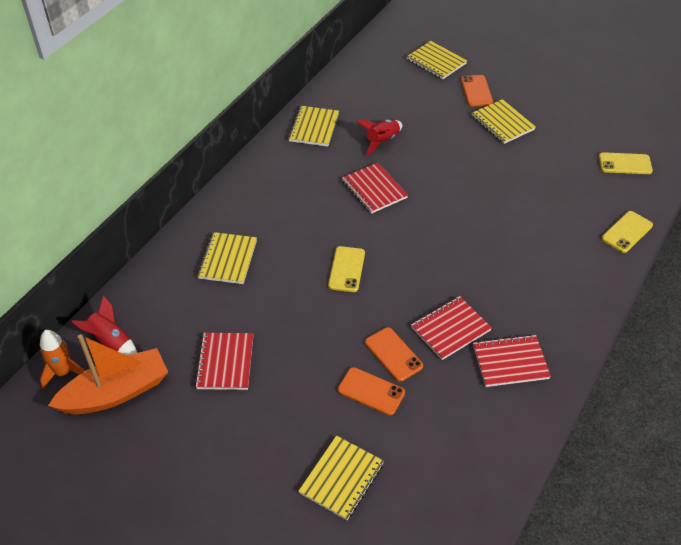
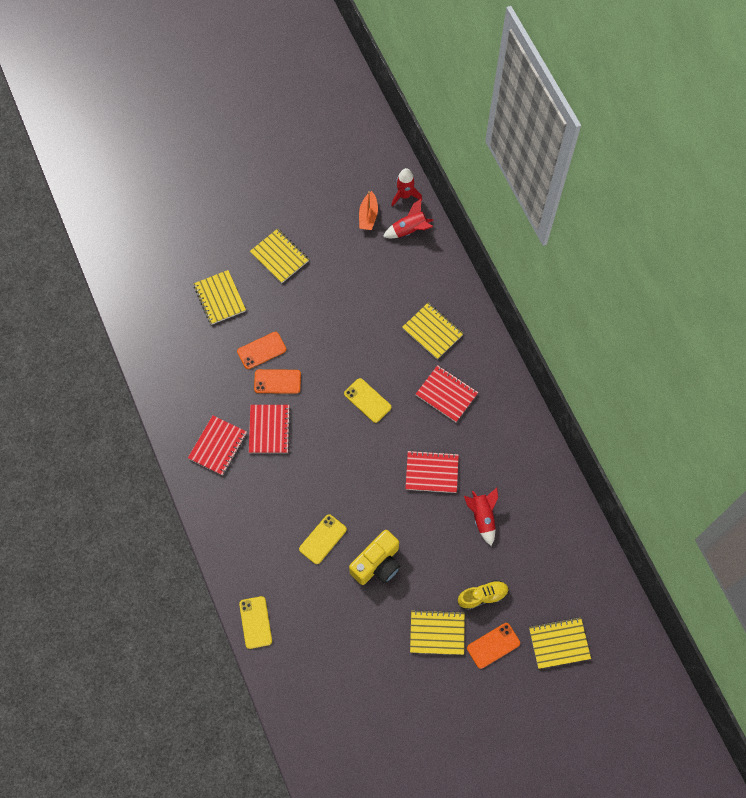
camera: 125 degrees right, 20 degrees up
(63, 372) = (405, 195): orange rocket -> red rocket
(116, 392) = (368, 215): orange boat -> orange boat, size x0.54
(225, 362) = (345, 284): red notebook -> red notebook (446, 394)
(314, 127) = (536, 476): yellow notebook -> yellow notebook (279, 257)
(446, 112) = (482, 596): none -> yellow shoe
(476, 91) = (493, 645): orange phone -> orange phone turned 60 degrees counterclockwise
(490, 182) = (377, 564): none -> yellow camera
(625, 164) = (319, 691): yellow phone -> yellow phone (322, 539)

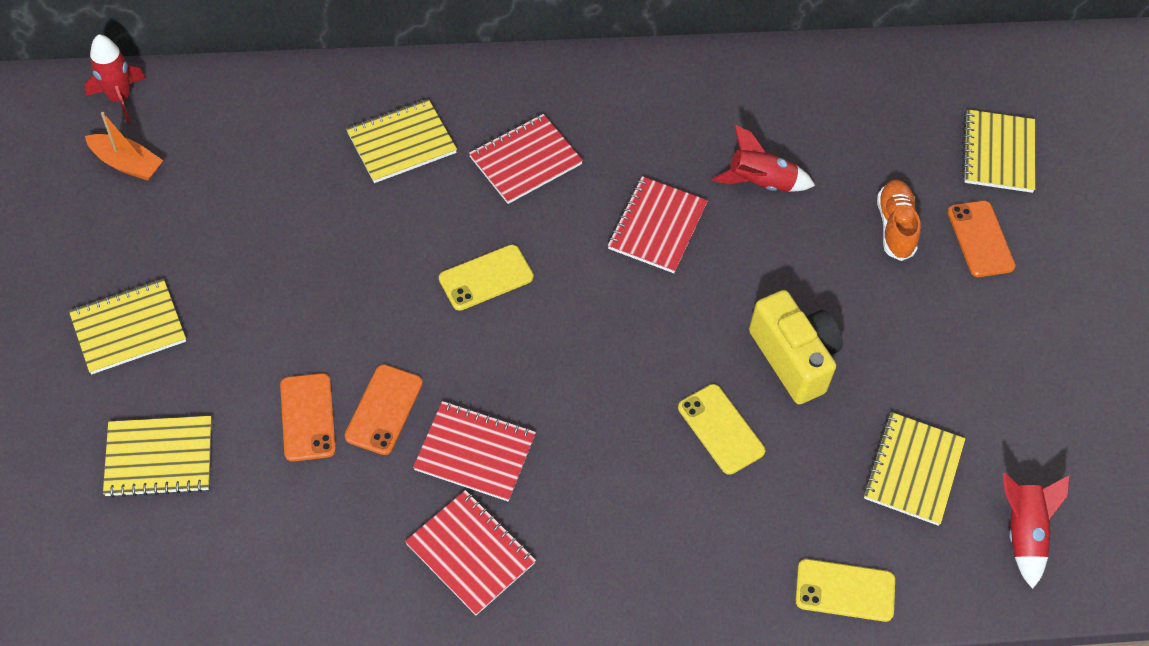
camera: 75 degrees left, 10 degrees down
(409, 230) = (191, 113): red rocket -> red rocket (1022, 532)
(437, 633) = (939, 309): yellow notebook -> yellow notebook (913, 470)
(482, 596) = (895, 226): yellow shoe -> orange shoe

